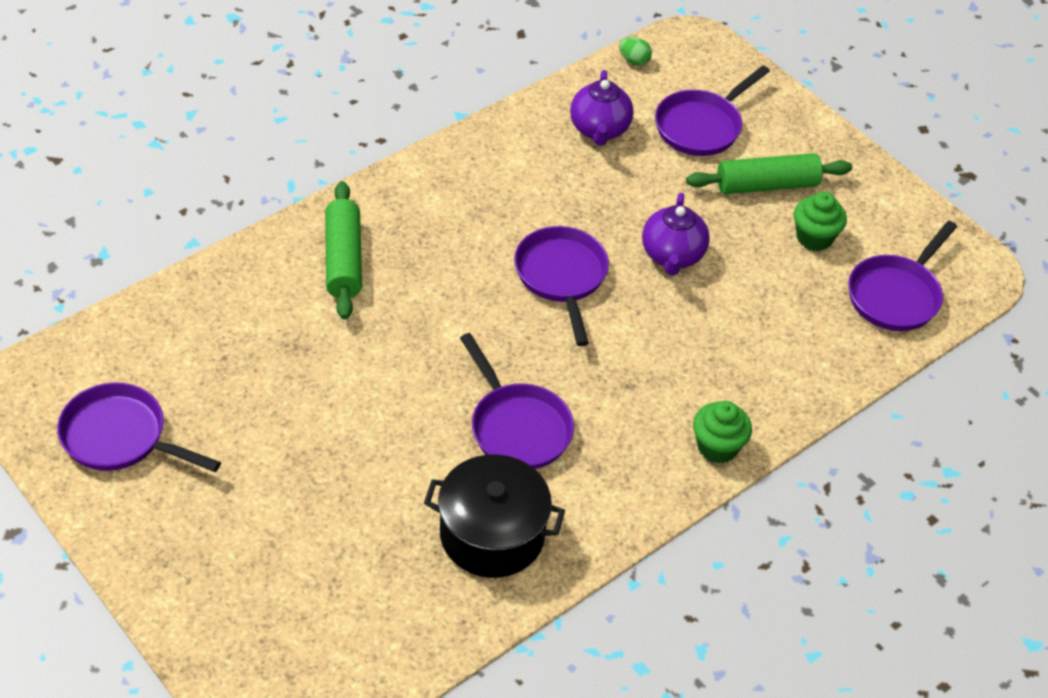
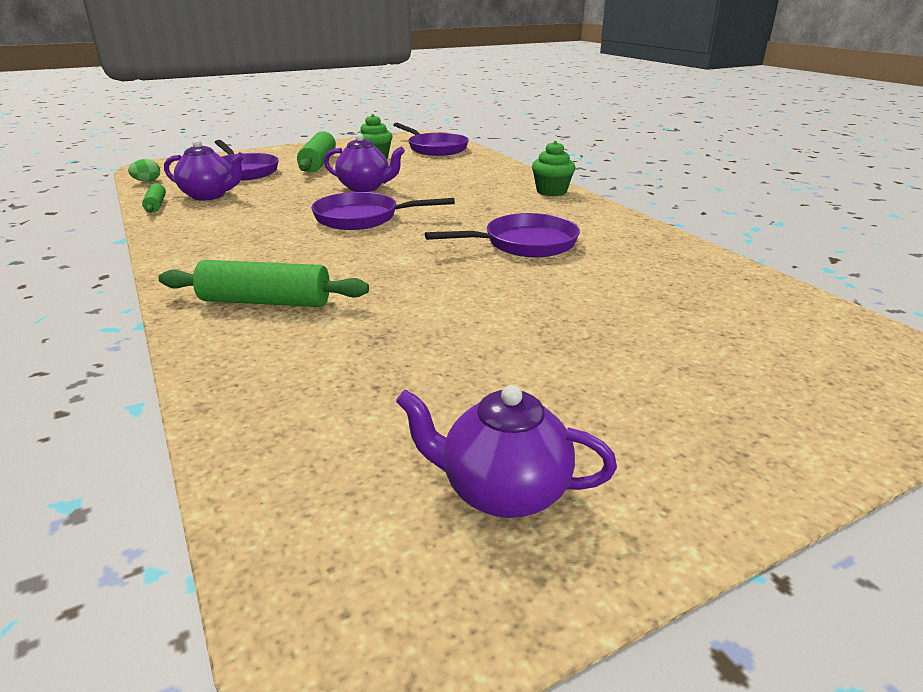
camera: 75 degrees left, 20 degrees down
(120, 437) = (502, 491): purple pan -> purple teapot
(492, 534) = (645, 261): black pot -> none
(556, 101) = (156, 205): none -> green rolling pin

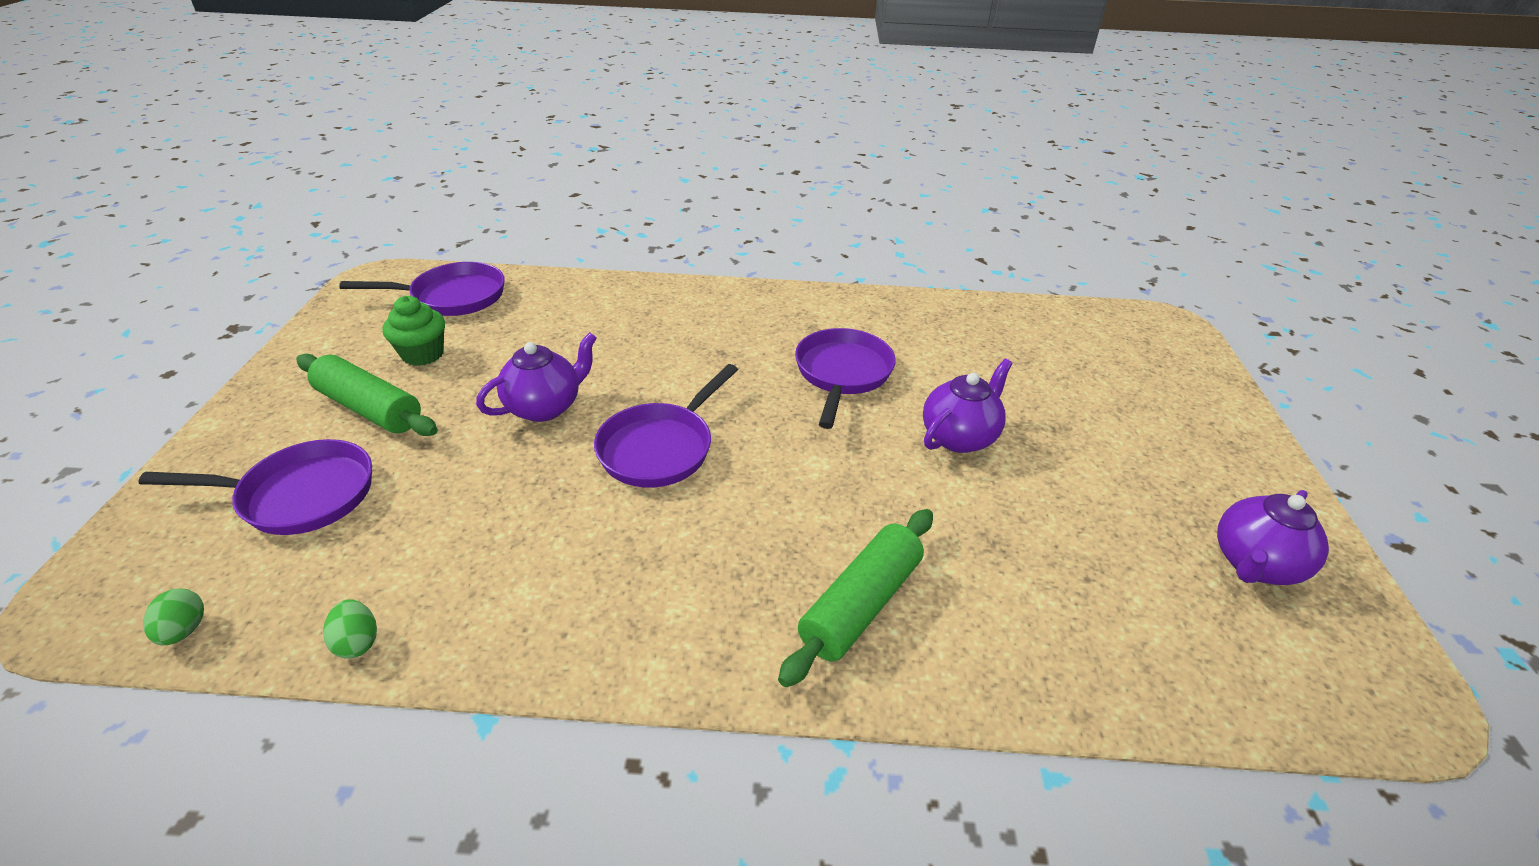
camera: 60 degrees left, 10 degrees up
(156, 205) = (357, 642): green rolling pin -> green egg
(209, 196) = (387, 565): purple teapot -> purple teapot (959, 437)
(551, 192) = (715, 296): green cupcake -> none

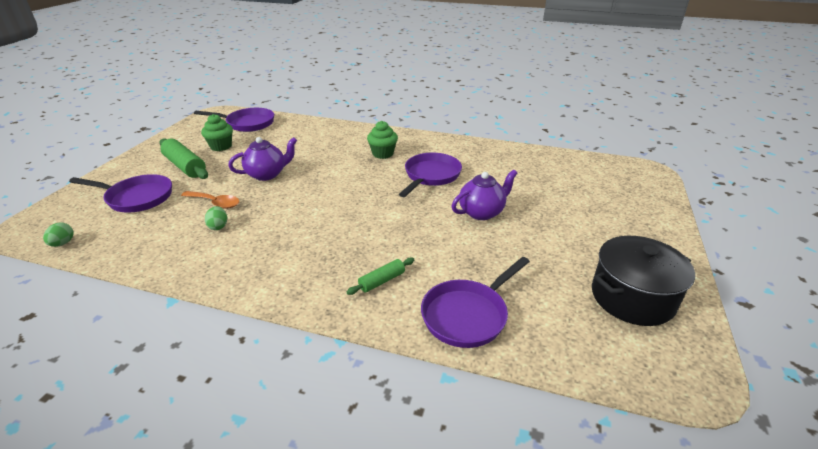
camera: 15 degrees right, 5 degrees down
(357, 642) = (131, 259): green egg -> green egg (218, 226)
(471, 484) = (215, 203): none -> orange spoon
(660, 448) = (315, 198): purple pan -> purple pan (467, 315)
(738, 337) = (383, 154): none -> green cupcake
(860, 604) = (382, 281): green rolling pin -> green rolling pin, size x0.55
(1254, 564) = (632, 297): purple teapot -> black pot

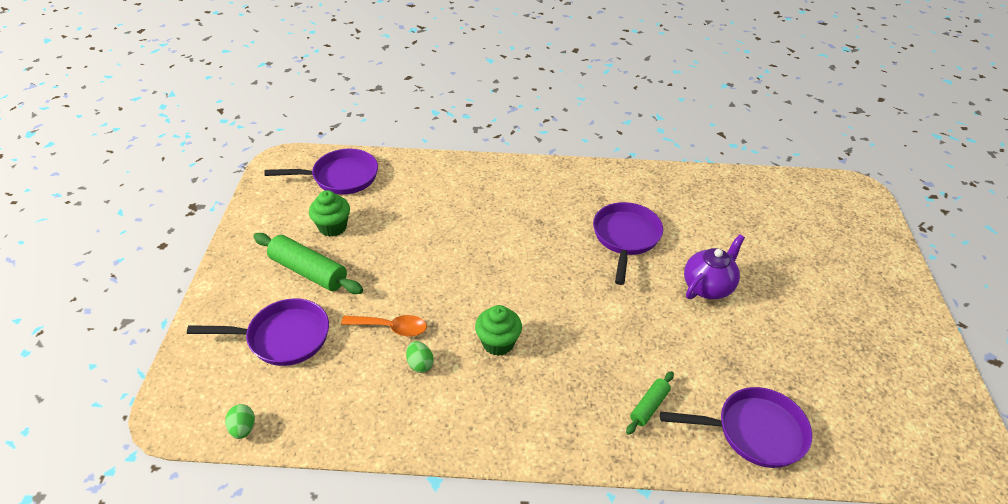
camera: 15 degrees left, 10 degrees up
(267, 174) = (426, 268): purple teapot -> none
(383, 154) = (550, 208): green cupcake -> green cupcake (498, 343)
(467, 315) = (754, 432): purple pan -> purple pan turned 120 degrees counterclockwise
(632, 297) = (897, 376): black pot -> none

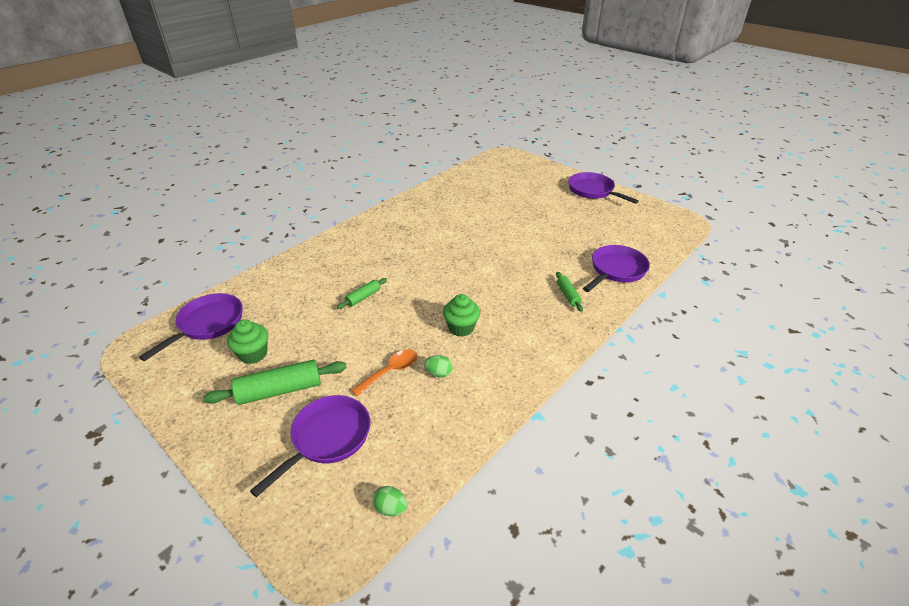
camera: 50 degrees left, 5 degrees down
(467, 244) = (363, 297): none -> green rolling pin
(625, 238) = (442, 235): purple pan -> purple pan (593, 191)
(708, 286) = (511, 230): purple teapot -> none

